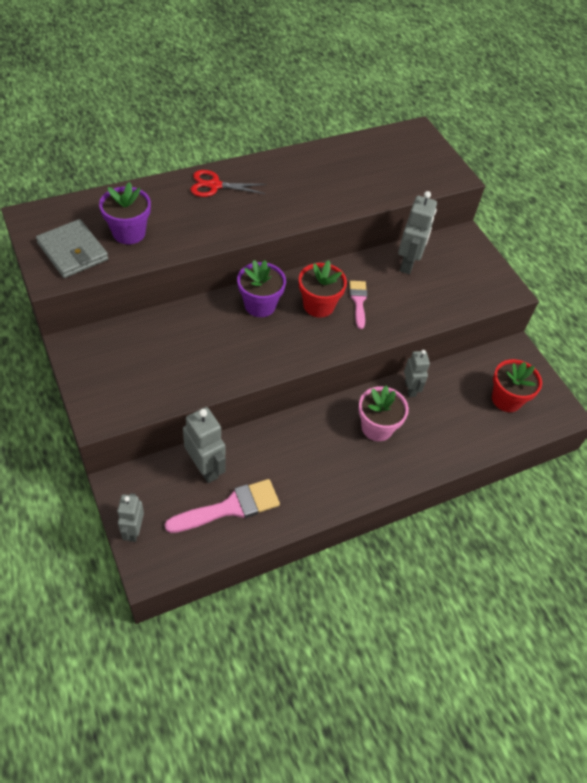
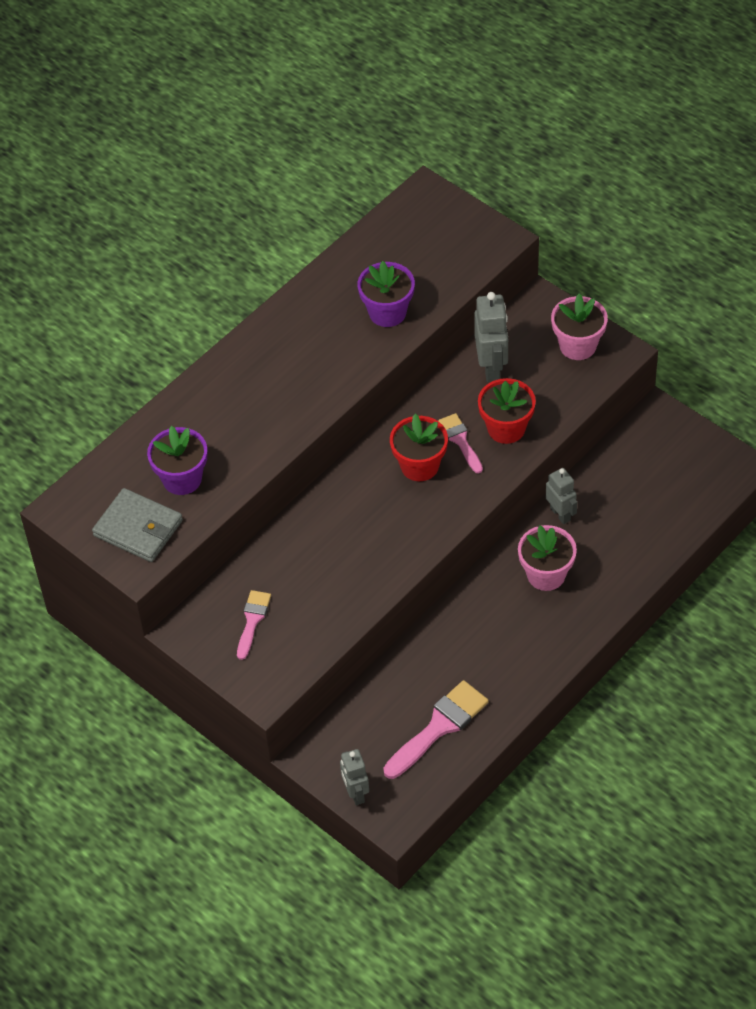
camera: 15 degrees left, 0 degrees up
(126, 360) = (252, 621): none -> pink brush
(205, 468) = (389, 699): grey robot -> none
(214, 185) = (236, 376): red scissors -> none
(260, 305) = (355, 494): purple flower pot -> purple flower pot (387, 312)
(479, 274) = (578, 345): none -> pink flower pot
(506, 399) = (670, 479): red flower pot -> red flower pot (506, 428)

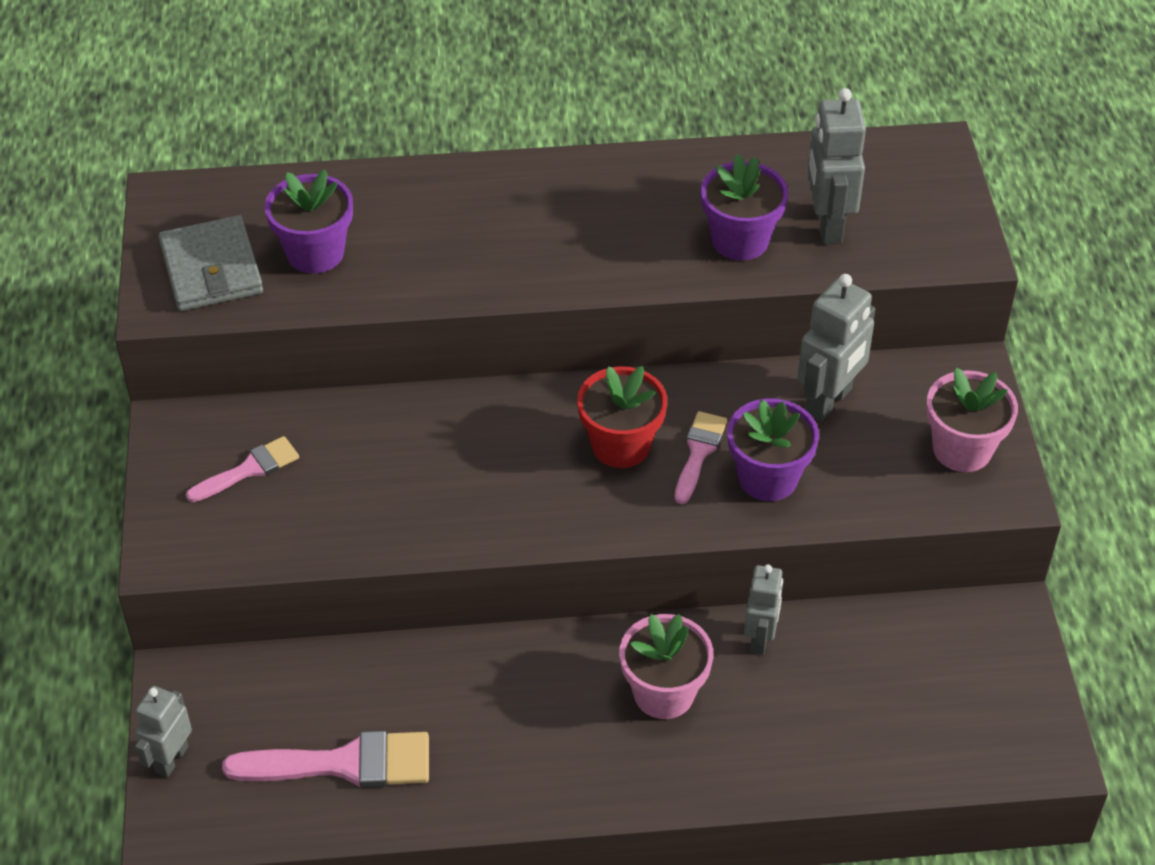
camera: 40 degrees right, 5 degrees down
(419, 273) = (827, 224): none -> grey robot
(506, 428) = (768, 478): red flower pot -> purple flower pot

